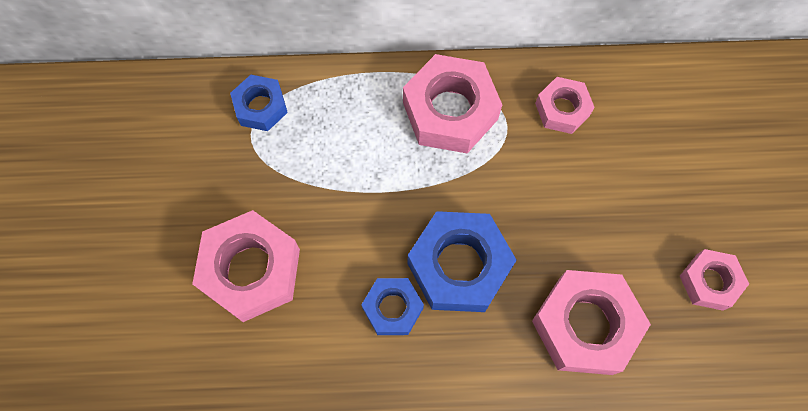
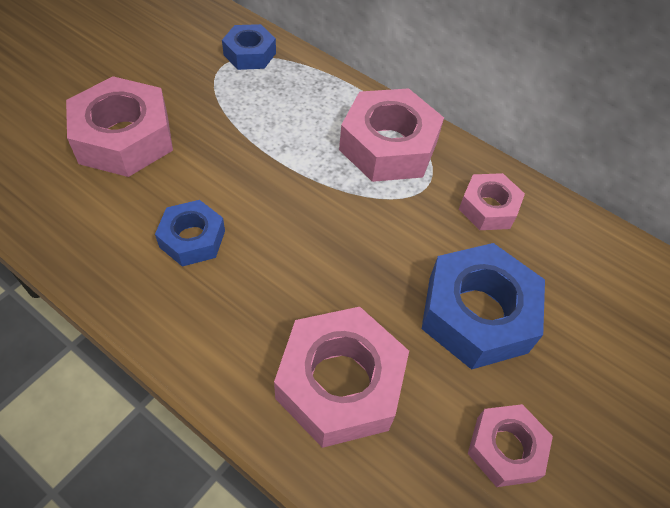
camera: 35 degrees right, 15 degrees down
(459, 266) = (279, 251): blue nut -> blue nut (477, 314)

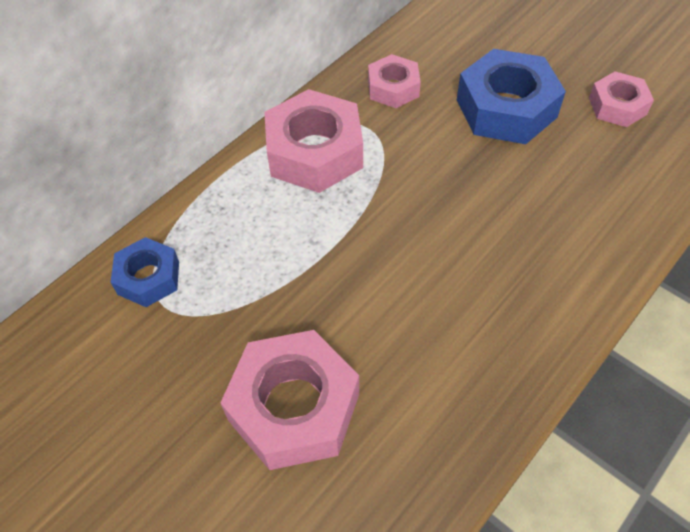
camera: 80 degrees left, 0 degrees up
(192, 239) = (446, 319): blue nut -> none
(340, 383) = (586, 200): pink nut -> none

